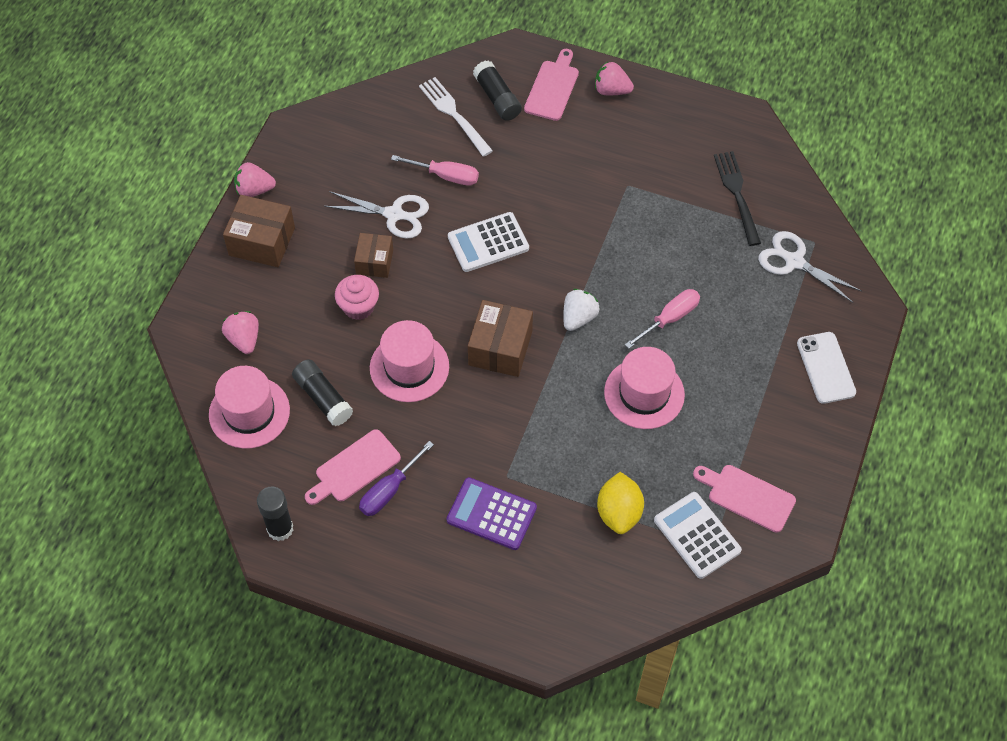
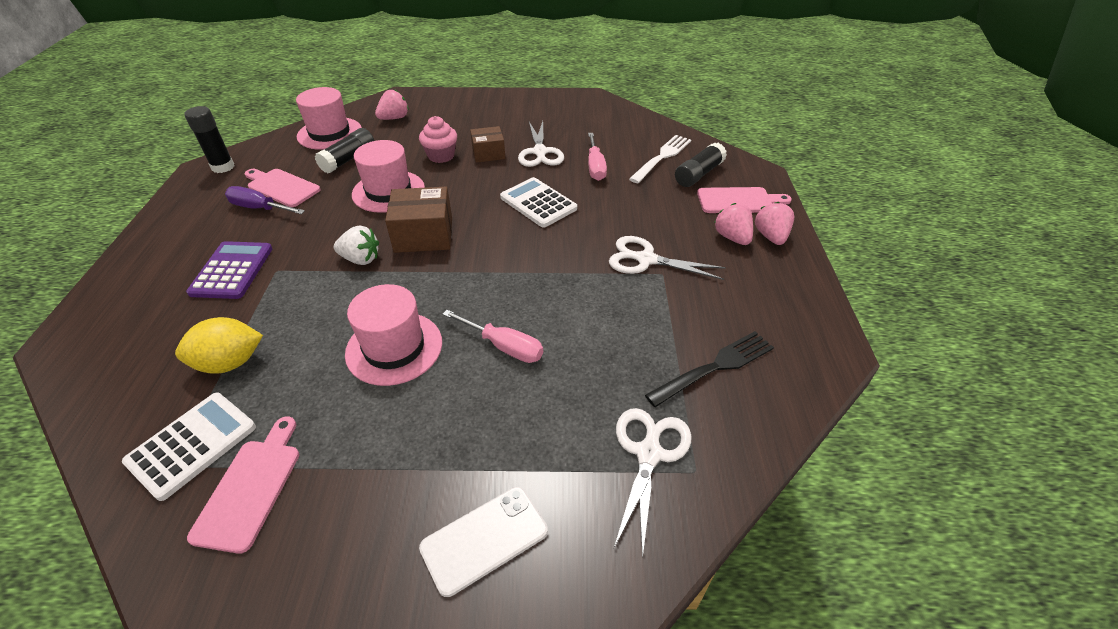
camera: 70 degrees right, 15 degrees down
(254, 190) = (527, 95): pink strawberry -> pink strawberry (732, 237)
(262, 241) = (483, 107): brown box -> none
(578, 317) = (477, 276): white strawberry -> white strawberry (361, 259)
(605, 189) = (645, 259): none -> white scissors

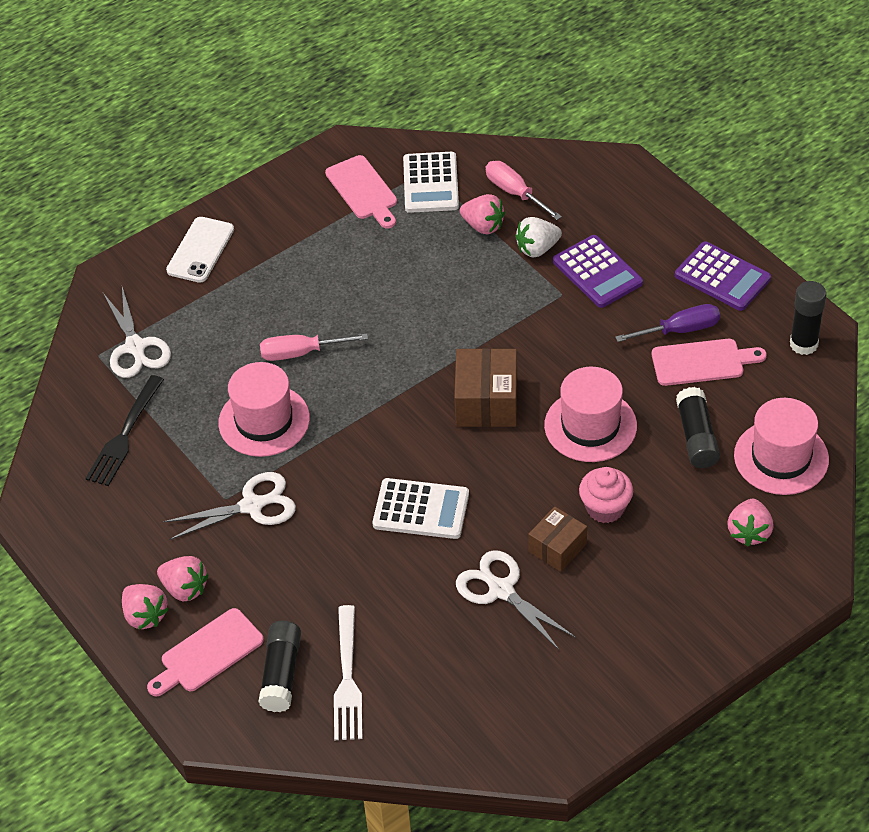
camera: 145 degrees right, 5 degrees up
(182, 221) = (722, 277): none -> purple calculator
(230, 363) = (483, 226): yellow lemon -> pink strawberry
(361, 259) = (508, 346): white strawberry -> white strawberry (537, 249)
(394, 348) = (382, 303): pink hat -> pink hat (264, 421)
(424, 235) = (486, 402): brown box -> brown box turned 45 degrees counterclockwise
(595, 167) = (412, 607): pink screwdriver -> pink screwdriver (515, 193)

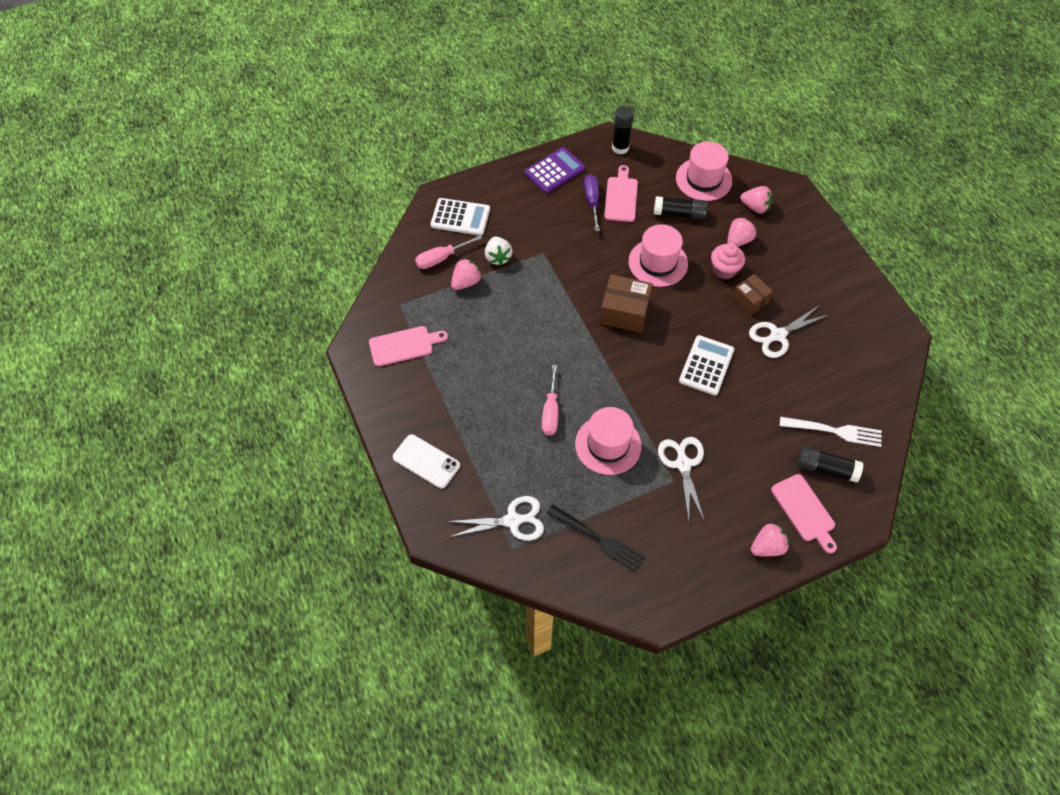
camera: 80 degrees left, 10 degrees up
(185, 589) = (748, 518): pink strawberry -> pink strawberry (738, 240)
(430, 183) = (413, 304): white calculator -> white calculator (460, 217)
(597, 272) = (530, 230): purple calculator -> none

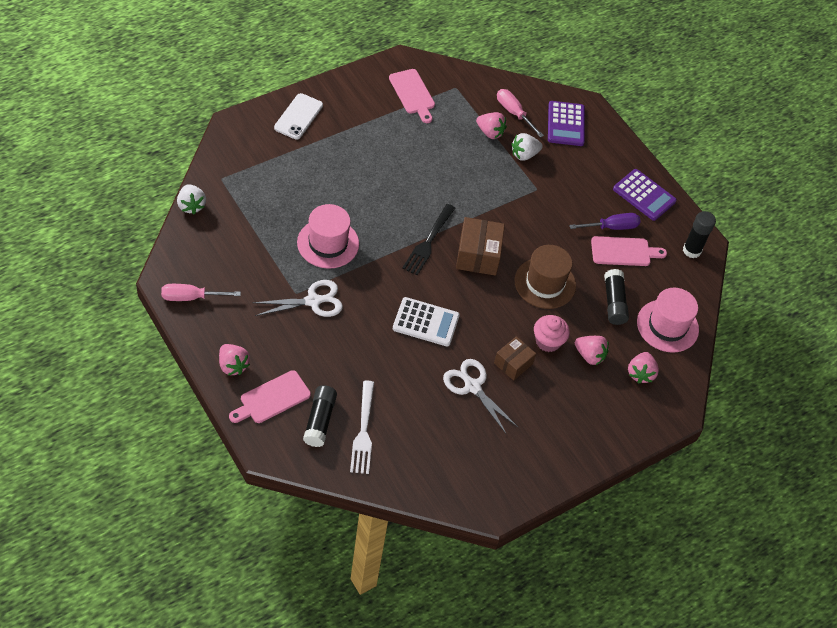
camera: 75 degrees right, 5 degrees down
(460, 217) = (566, 124): white calculator -> purple calculator
(513, 520) = (247, 177): white scissors -> none
(550, 411) = (358, 200): pink screwdriver -> pink screwdriver (191, 297)
(551, 583) = (191, 205): none -> white strawberry
(599, 540) = (232, 238): black fork -> black fork (428, 242)
(658, 262) = (545, 283): pink hat -> brown hat

